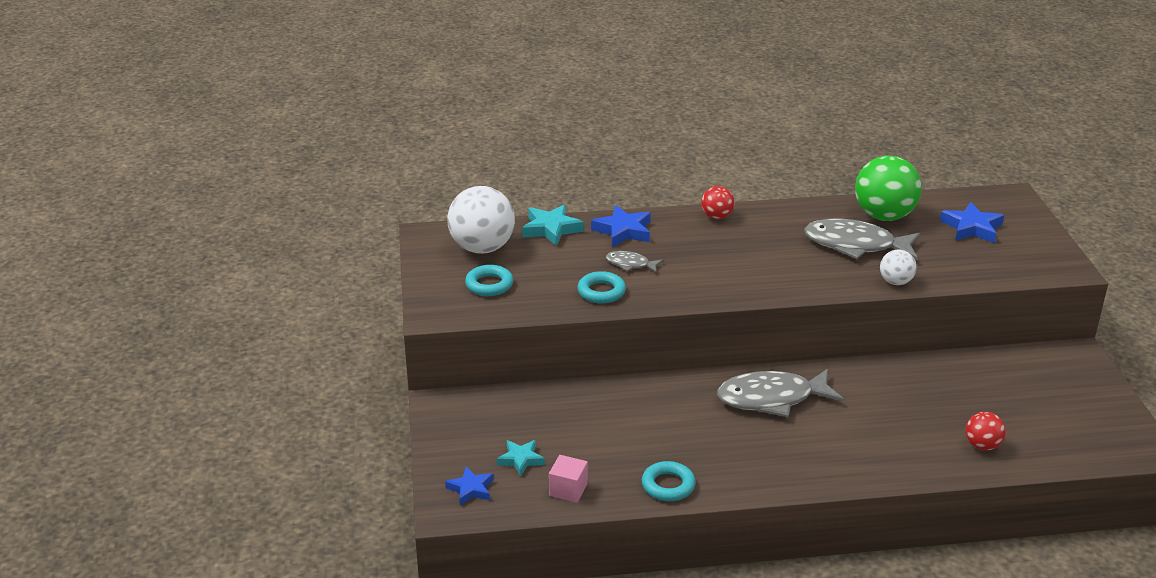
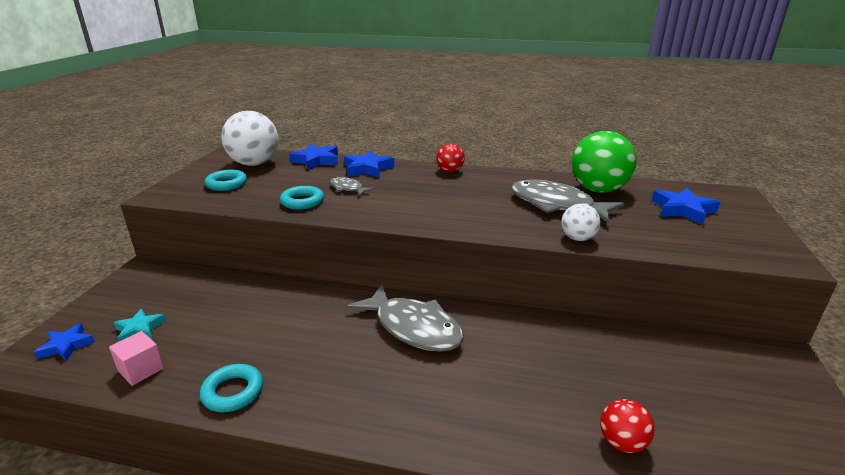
camera: 20 degrees right, 5 degrees down
(551, 229) = (316, 161): turquoise star -> blue star
(772, 399) = (413, 328): grey fish -> grey fish turned 150 degrees counterclockwise

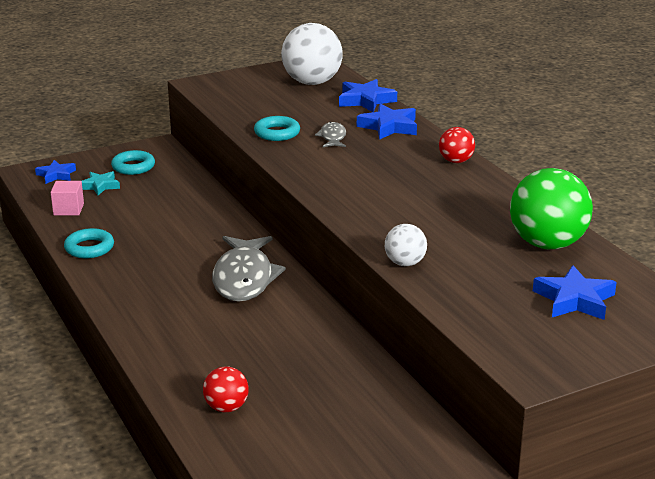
camera: 50 degrees right, 0 degrees up
(227, 184) = (257, 93): turquoise ring -> turquoise ring (133, 167)
(556, 205) = (465, 234): grey fish -> none

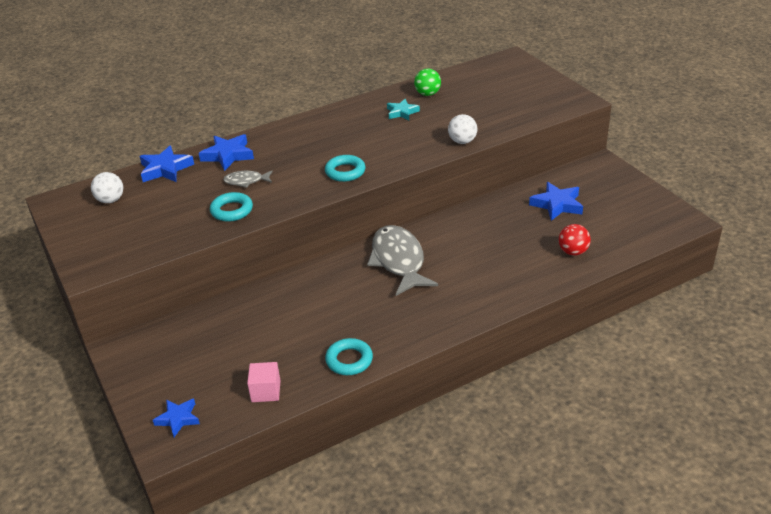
camera: 90 degrees left, 10 degrees up
(100, 186) = (212, 377): turquoise star -> turquoise star (402, 112)
(133, 167) = (169, 359): turquoise ring -> turquoise ring (345, 172)
(244, 278) = (399, 261): grey fish -> grey fish turned 105 degrees counterclockwise
(312, 82) = (110, 200): white ball -> white ball, size x0.51
(456, 161) = (299, 125): red ball -> none
(547, 244) = (427, 94): green ball -> green ball, size x0.51
(574, 300) = (495, 87): blue star -> blue star (557, 204)

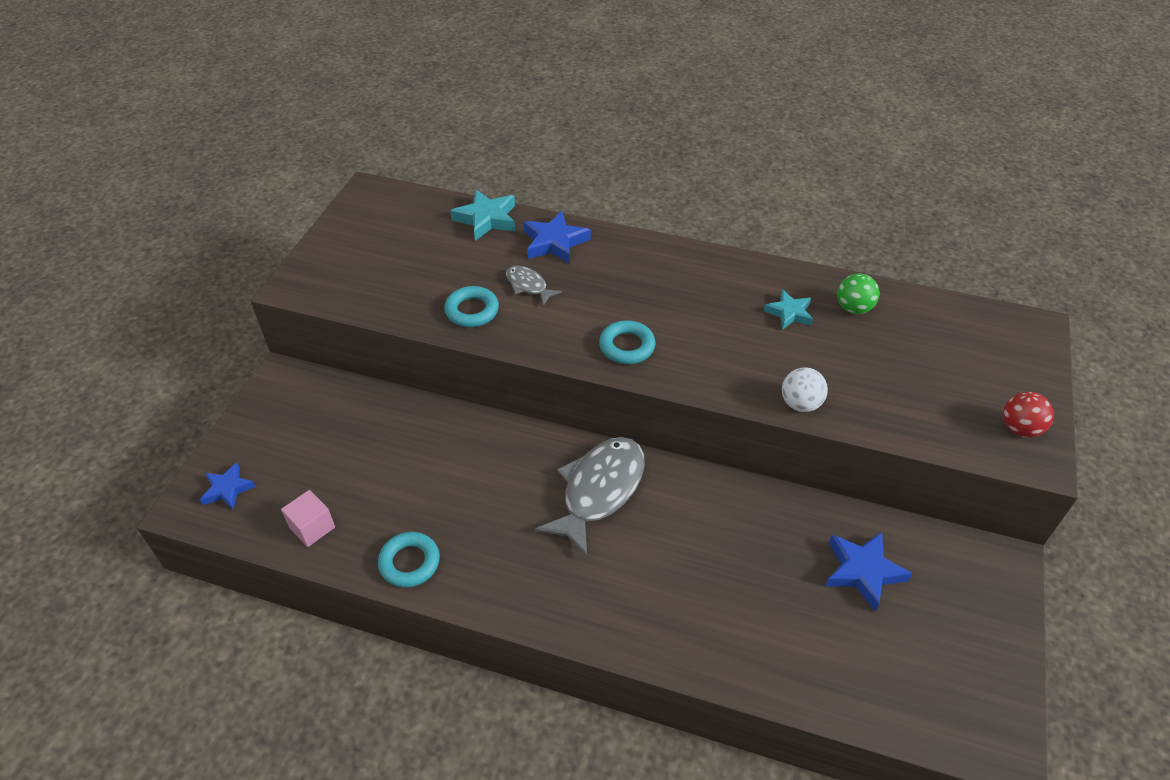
camera: 45 degrees right, 10 degrees up
(110, 200) = (404, 222): white ball -> none
(165, 169) = (486, 219): blue star -> turquoise star
(573, 252) = (792, 651): red ball -> red ball (1019, 429)

